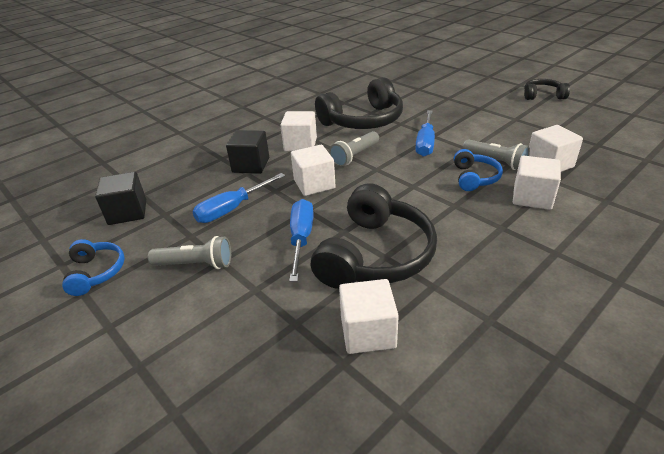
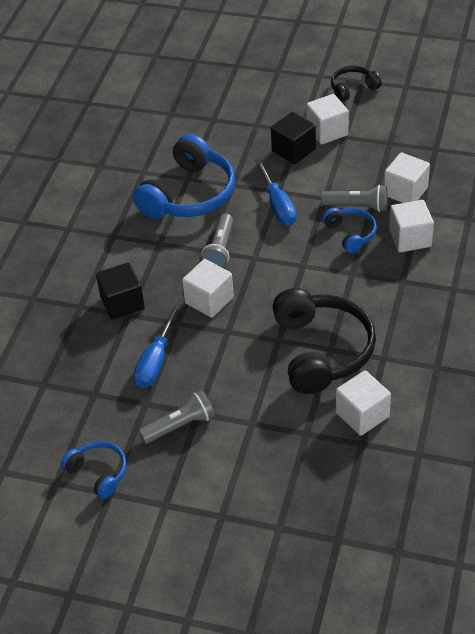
camera: 30 degrees left, 10 degrees up
(127, 212) = (54, 408): black cube -> black cube (293, 150)
(300, 144) = (149, 255): white cube -> white cube (327, 131)
(301, 238) = (248, 362): blue screwdriver -> none
(363, 120) = (189, 194): black headphones -> blue headphones

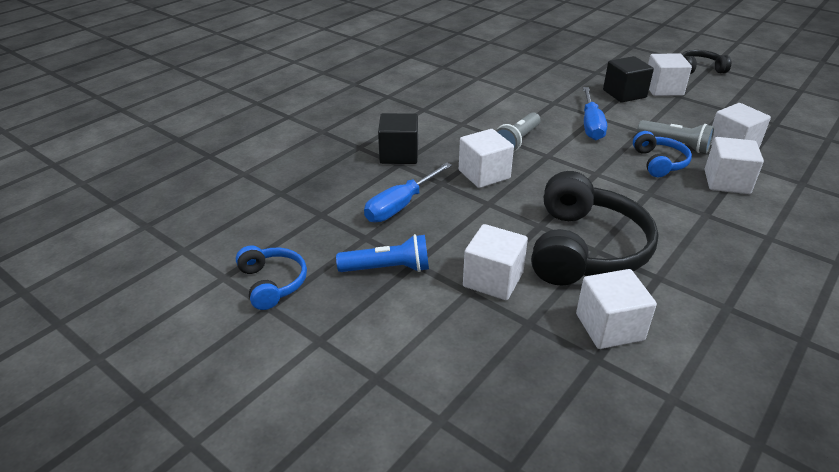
camera: 20 degrees right, 10 degrees down
(180, 426) = (388, 268): grey flashlight -> blue flashlight
(189, 194) = (509, 100): blue headphones -> none
(264, 405) = (493, 280): none -> white cube

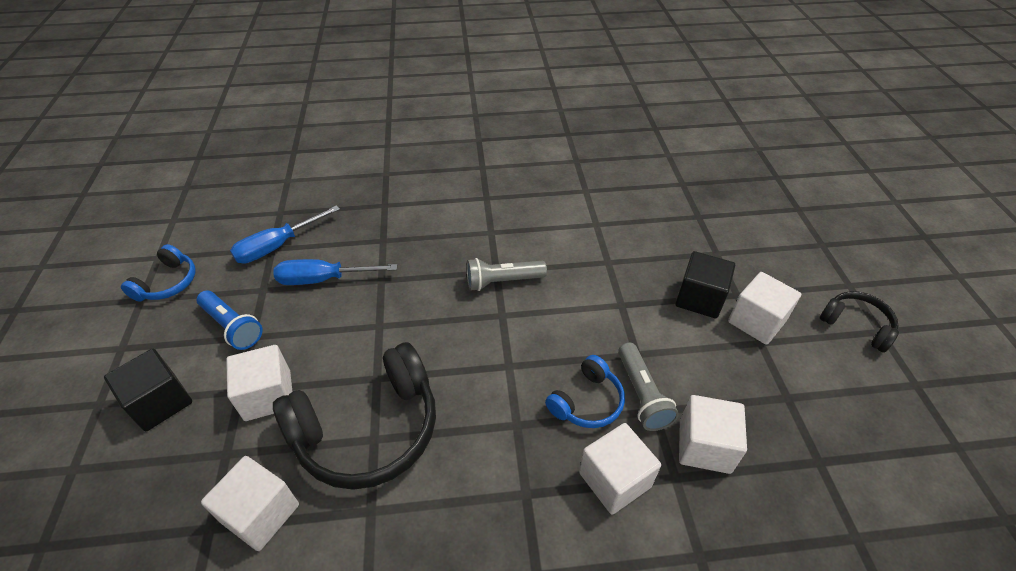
camera: 45 degrees right, 10 degrees up
(399, 154) = (397, 231): black cube -> black cube (160, 402)
(484, 174) = (421, 295): white cube -> none
(591, 125) = (598, 311): blue screwdriver -> blue screwdriver (277, 246)

